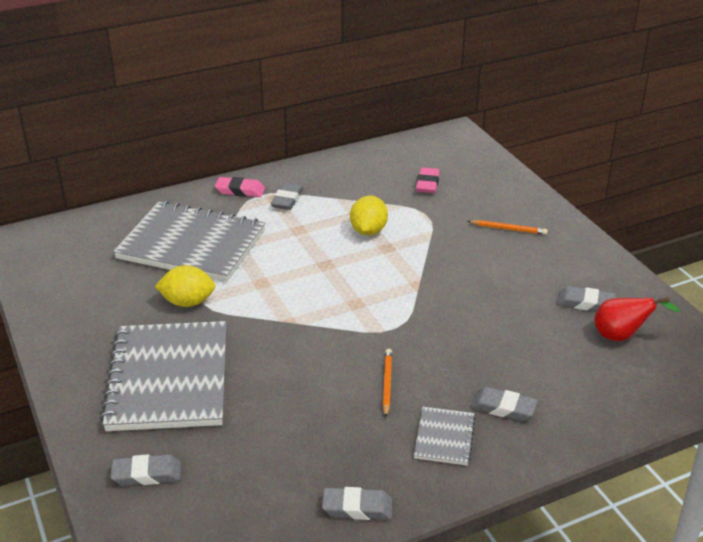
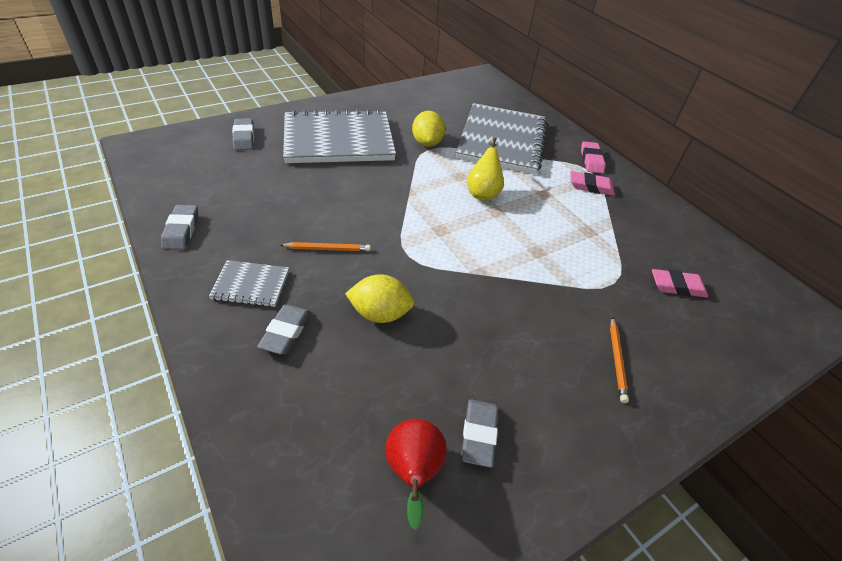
camera: 80 degrees right, 10 degrees up
(287, 200) = (590, 187): grey eraser -> pink eraser
(292, 269) = (483, 192): none -> yellow pear
(368, 231) = (561, 239): yellow lemon -> yellow lemon (380, 313)

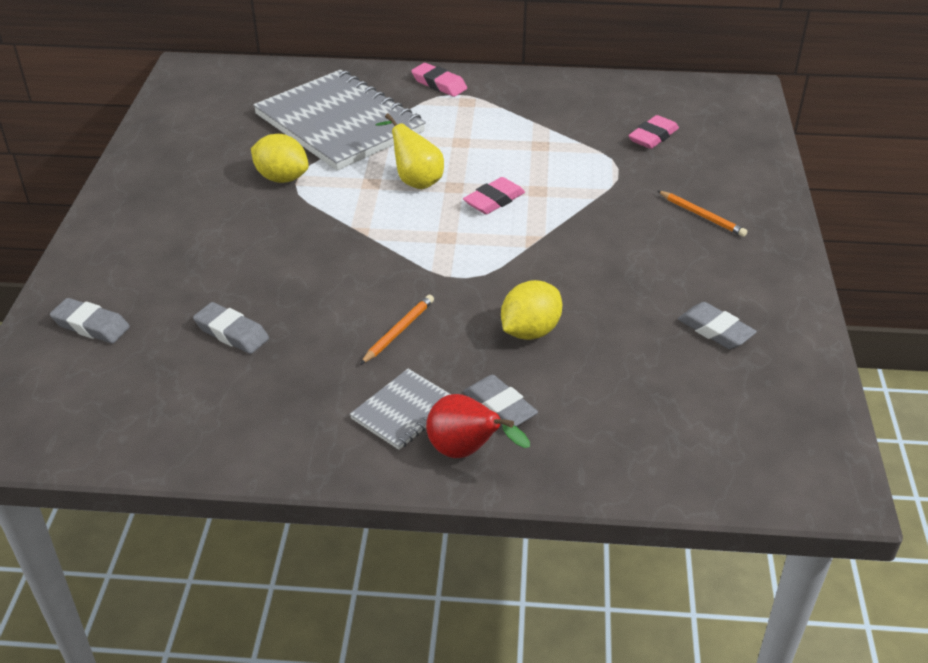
camera: 50 degrees left, 5 degrees down
(181, 230) = (246, 442): grey eraser -> grey eraser (232, 333)
(338, 140) = (195, 245): grey notebook -> none
(413, 473) = (724, 385): red pear -> red pear (466, 452)
(590, 187) = (479, 108): pink eraser -> pink eraser (494, 200)

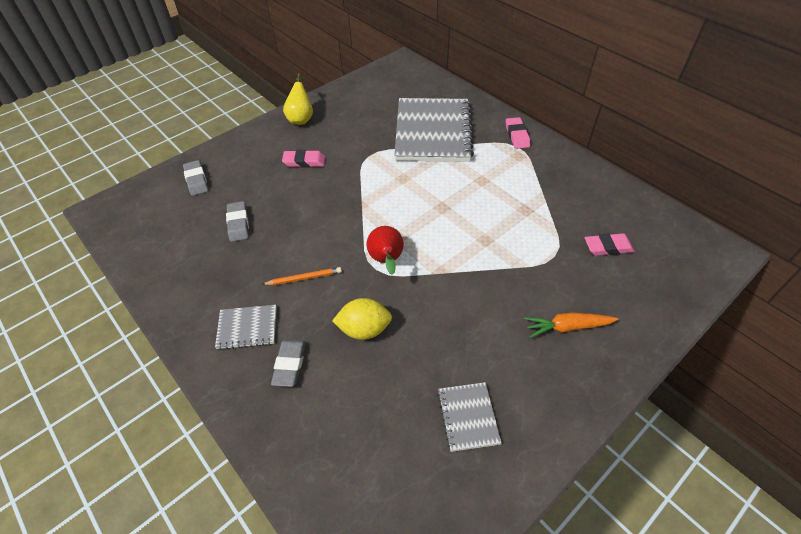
camera: 45 degrees right, 10 degrees up
(282, 178) = (366, 149): yellow lemon -> none
(415, 180) = (427, 190): yellow pear -> yellow pear (301, 118)
(466, 452) = (241, 378): red pear -> red pear (386, 261)
(494, 200) = (452, 230): pink eraser -> pink eraser (304, 161)
(702, 216) = (567, 327): orange pencil -> orange carrot
(715, 330) = (468, 417): grey eraser -> grey notebook

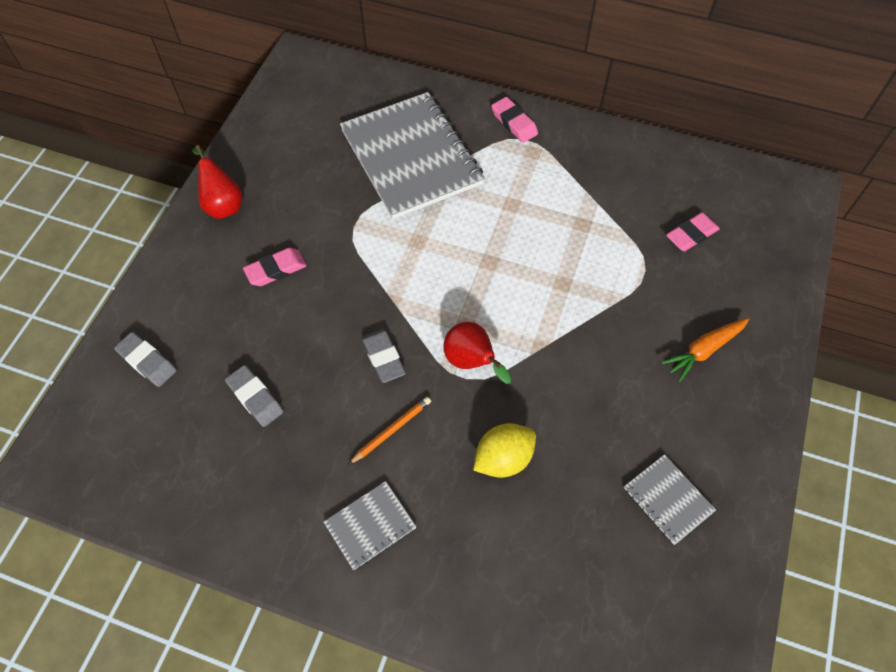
camera: 30 degrees left, 10 degrees up
(290, 364) = (450, 542): grey eraser -> grey eraser (383, 358)
(301, 118) = (223, 204): yellow pear -> red pear

